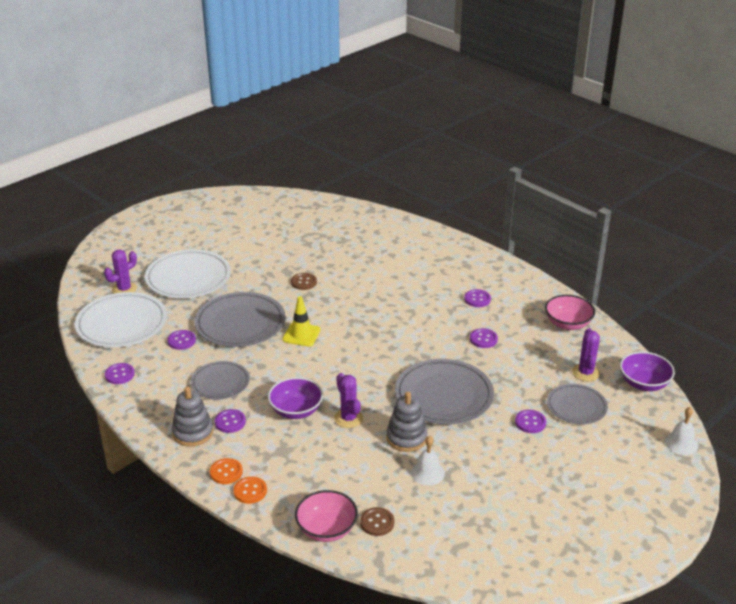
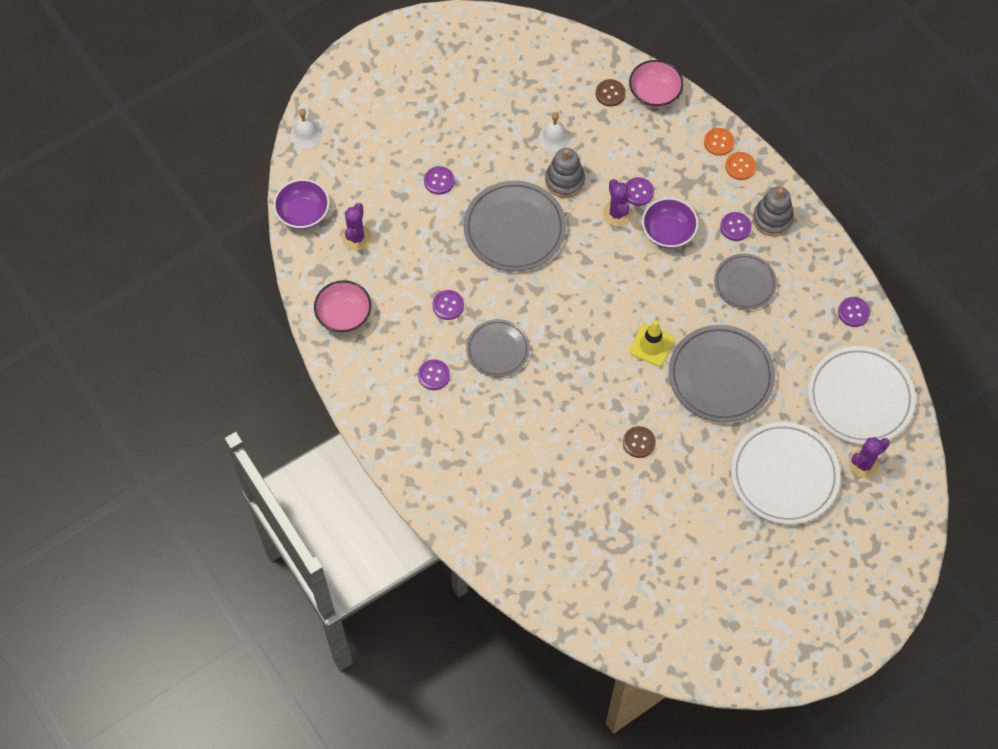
camera: 170 degrees left, 30 degrees up
(181, 341) = (788, 356): purple button -> purple button (638, 192)
(576, 407) = (385, 194): grey plate -> grey plate (498, 350)

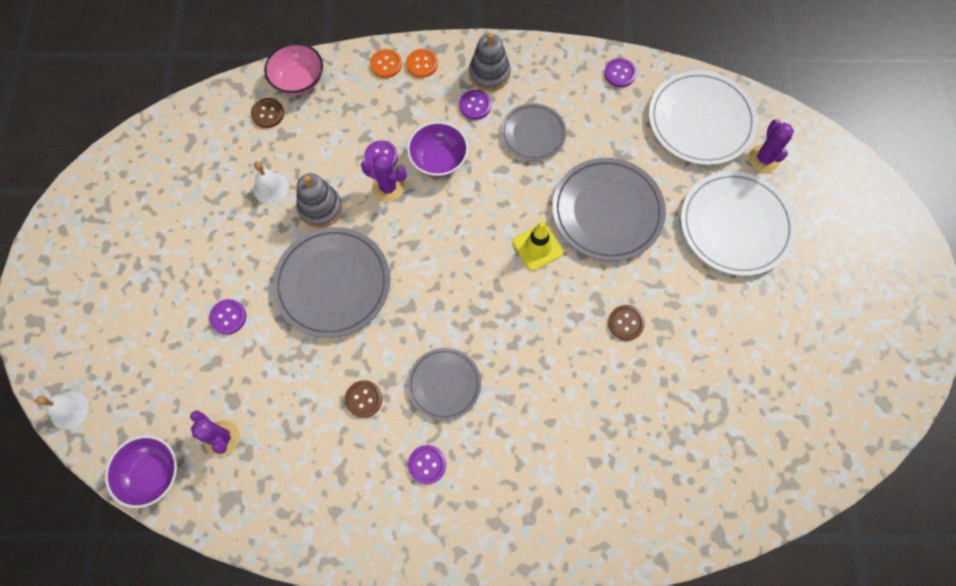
camera: 55 degrees left, 5 degrees up
(344, 315) = (296, 510): pink bowl -> none
(448, 305) = (363, 399): purple button -> brown button

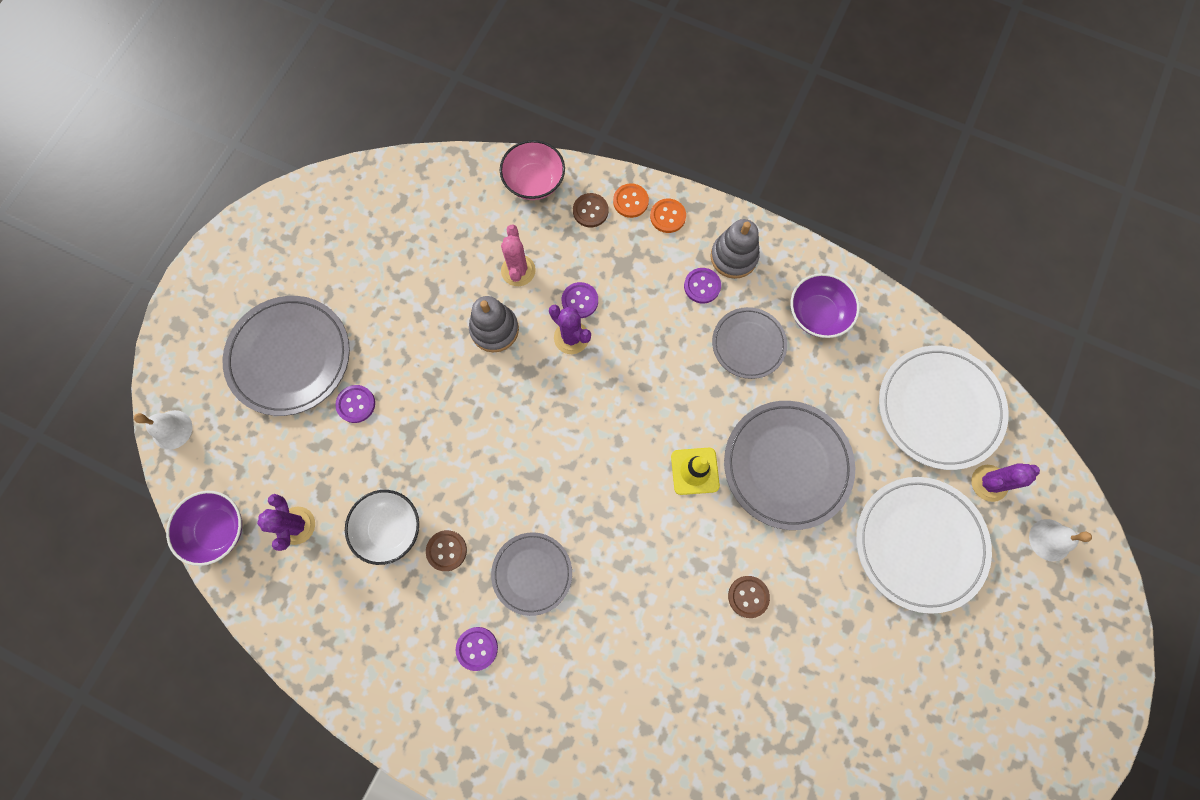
camera: 25 degrees right, 5 degrees up
(268, 114) = (488, 205): brown button -> brown button (590, 211)
(271, 188) = (456, 286): white bell -> white bell (1050, 540)
(306, 404) = (389, 528): none -> white bowl
(318, 154) = (518, 270): none -> pink cactus
(333, 284) = (471, 416): grey plate -> grey plate (290, 357)
(438, 159) = (637, 329): purple bowl -> purple bowl (817, 314)
(619, 73) = (874, 316): purple button -> none
(764, 159) = (989, 483): purple cactus -> purple cactus turned 45 degrees clockwise

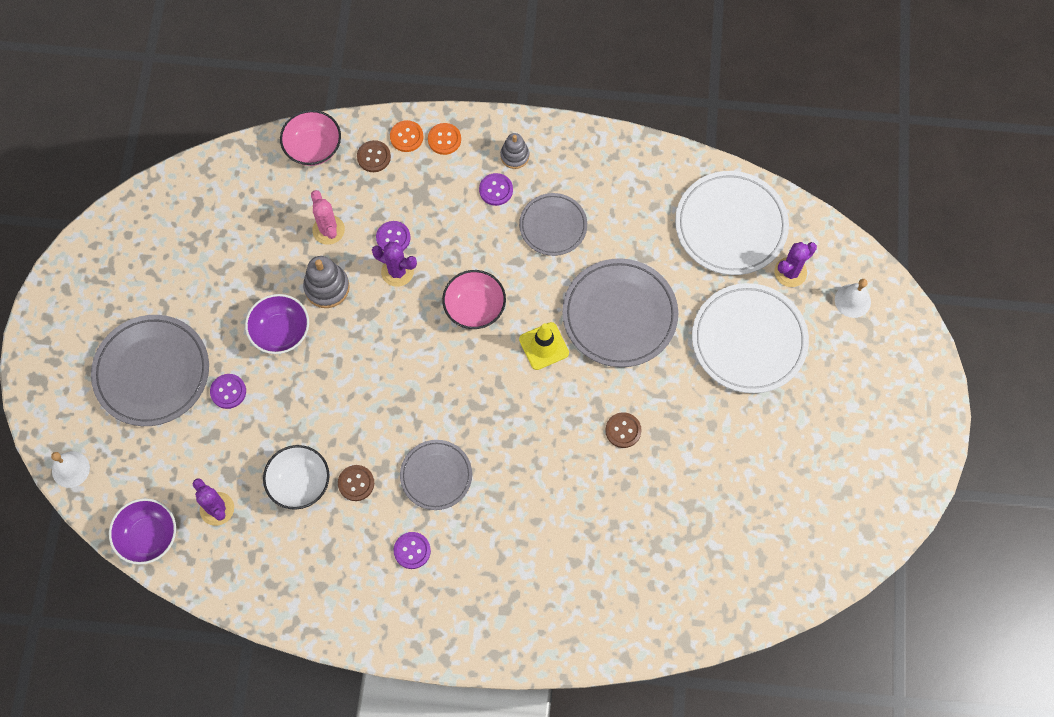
camera: 20 degrees left, 5 degrees down
(637, 403) = (474, 307): none -> pink bowl
(733, 257) = (514, 156): grey stacking toy -> grey stacking toy, size x0.66
(817, 314) = (603, 181): purple bowl -> purple bowl (280, 332)

